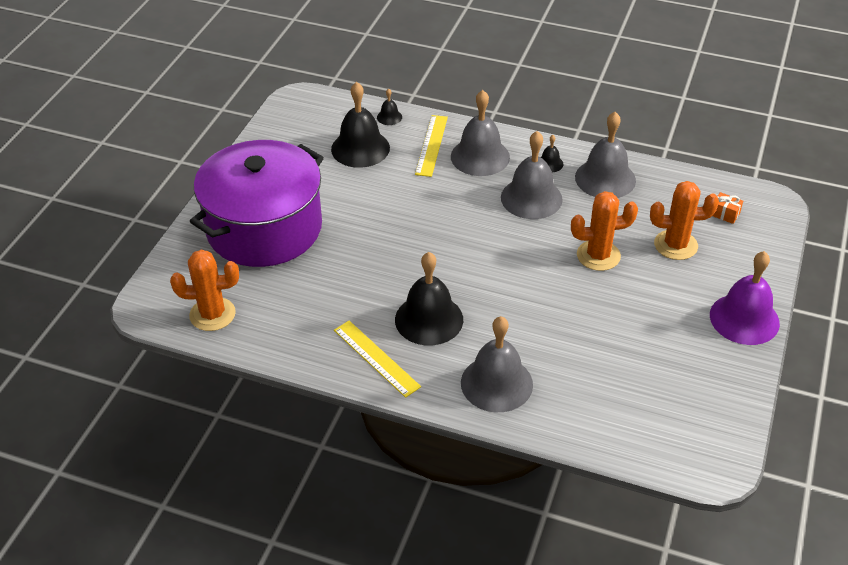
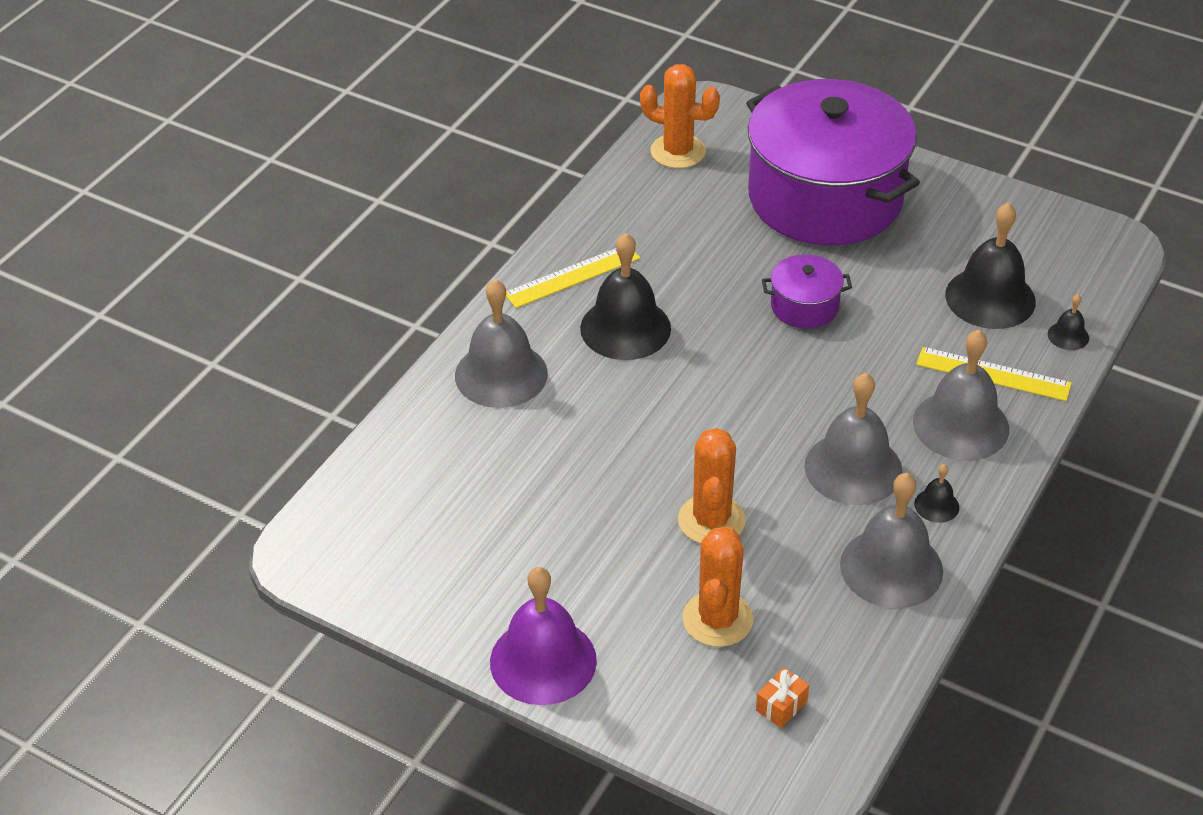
camera: 100 degrees right, 0 degrees up
(212, 314) = (678, 151): orange cactus -> orange cactus turned 75 degrees counterclockwise
(386, 230) = (804, 306): none -> purple pot

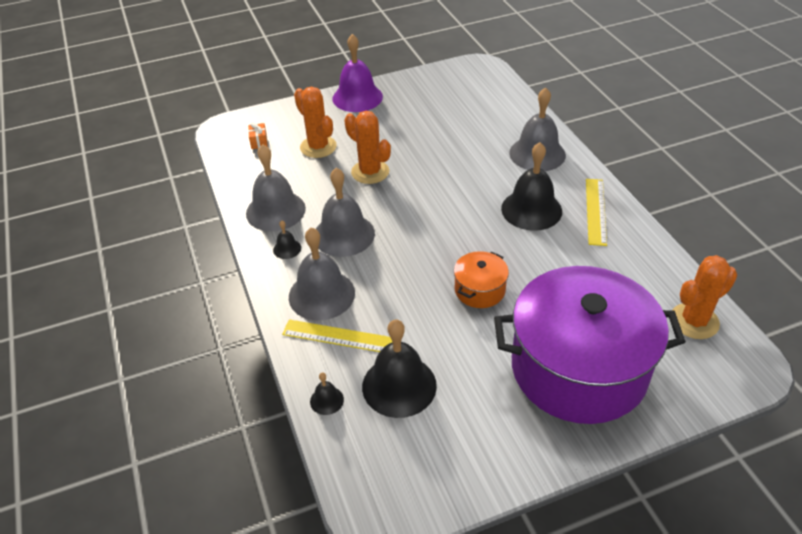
camera: 130 degrees right, 0 degrees up
(804, 306) = (479, 290): purple pot -> orange pot
(993, 374) = (339, 337): yellow ruler -> yellow ruler turned 45 degrees clockwise

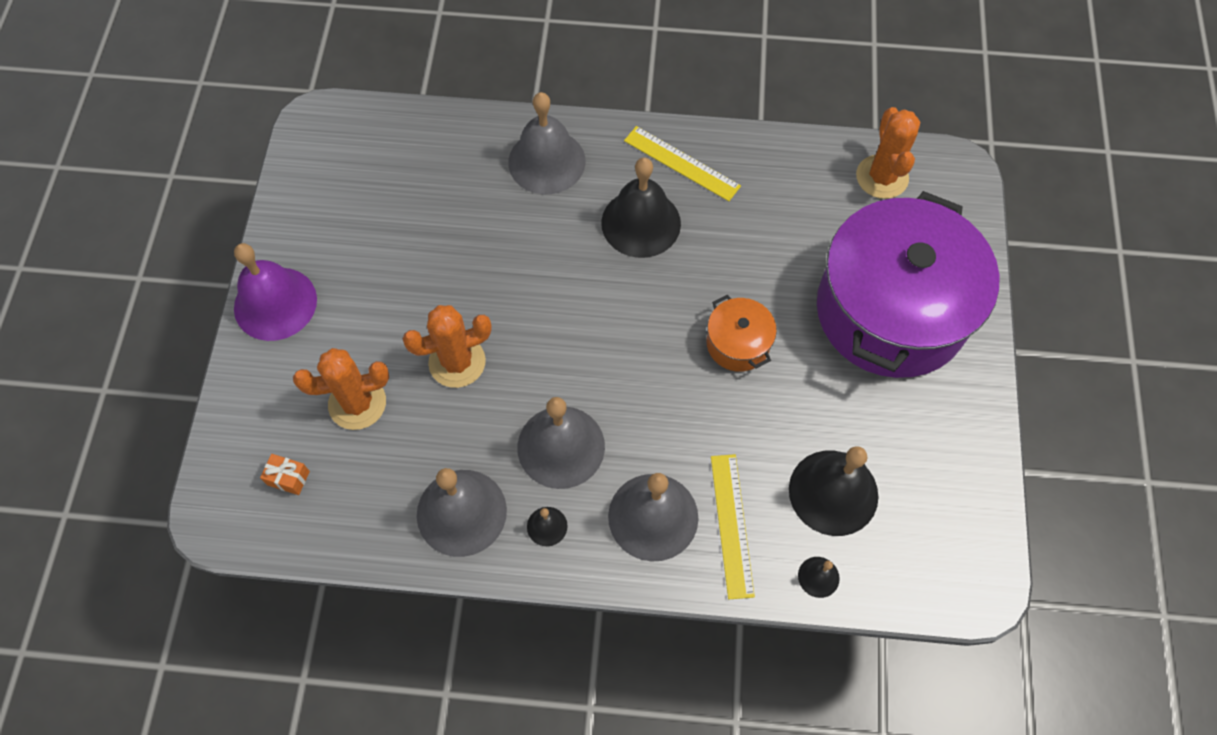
camera: 65 degrees left, 20 degrees up
(339, 337) = (732, 525): yellow ruler -> yellow ruler turned 45 degrees counterclockwise

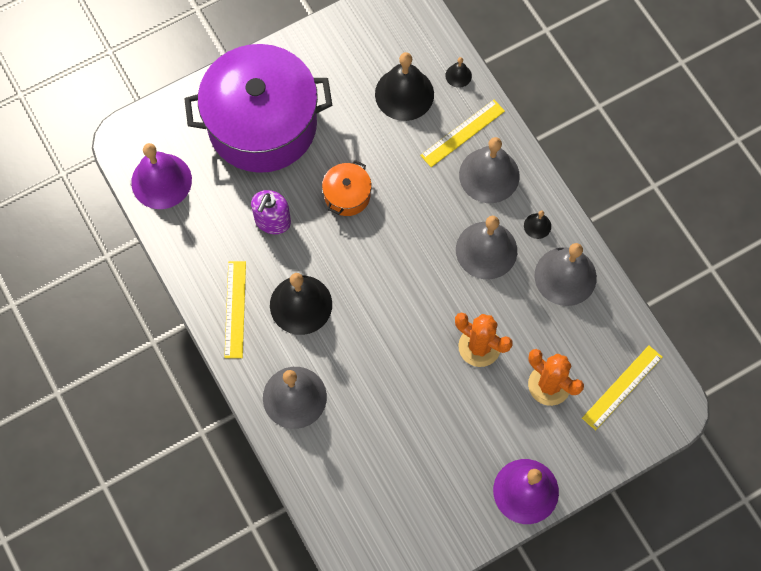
camera: 125 degrees left, 5 degrees up
(288, 478) = (622, 387): orange gift -> yellow ruler
(759, 252) = (272, 221): none -> purple soap dispenser
(882, 177) = (161, 181): orange cactus -> purple bell

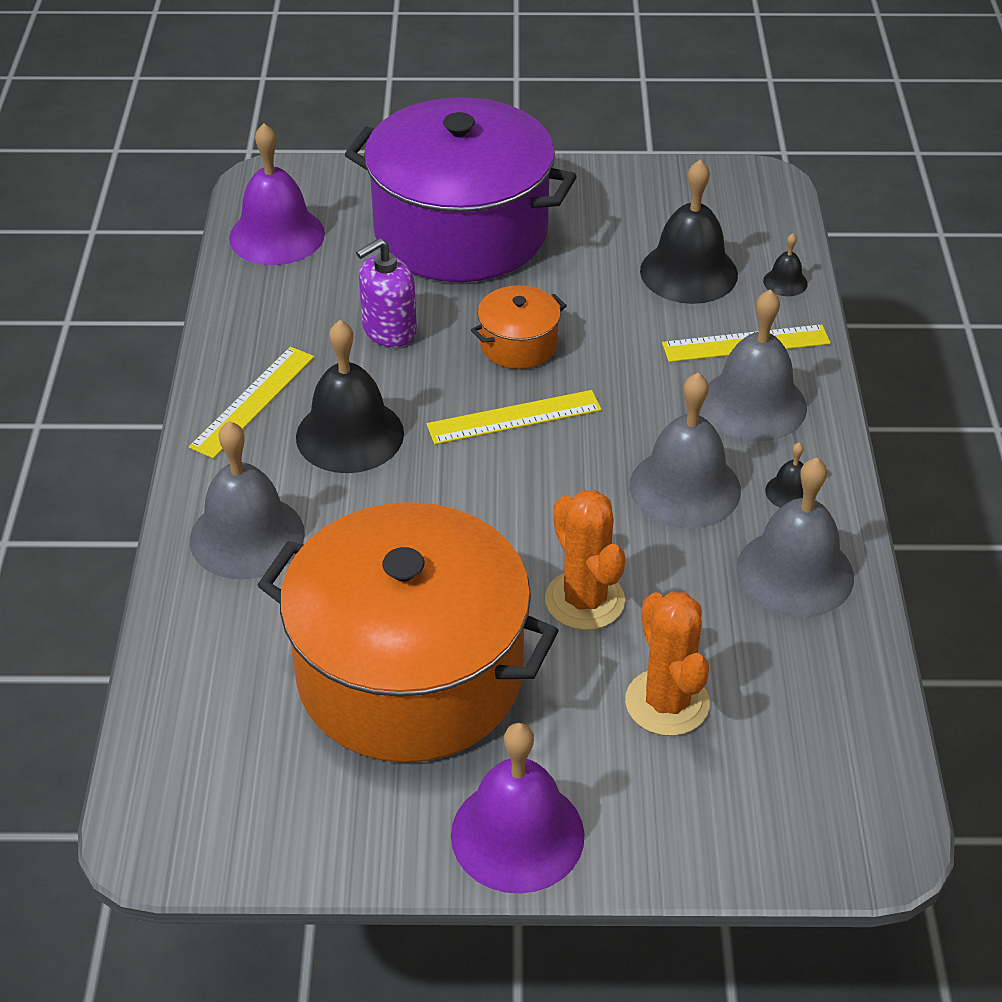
camera: 30 degrees right, 25 degrees down
(426, 434) = (410, 674): none -> orange pot
(622, 387) = (797, 765): yellow ruler -> yellow ruler (514, 417)

